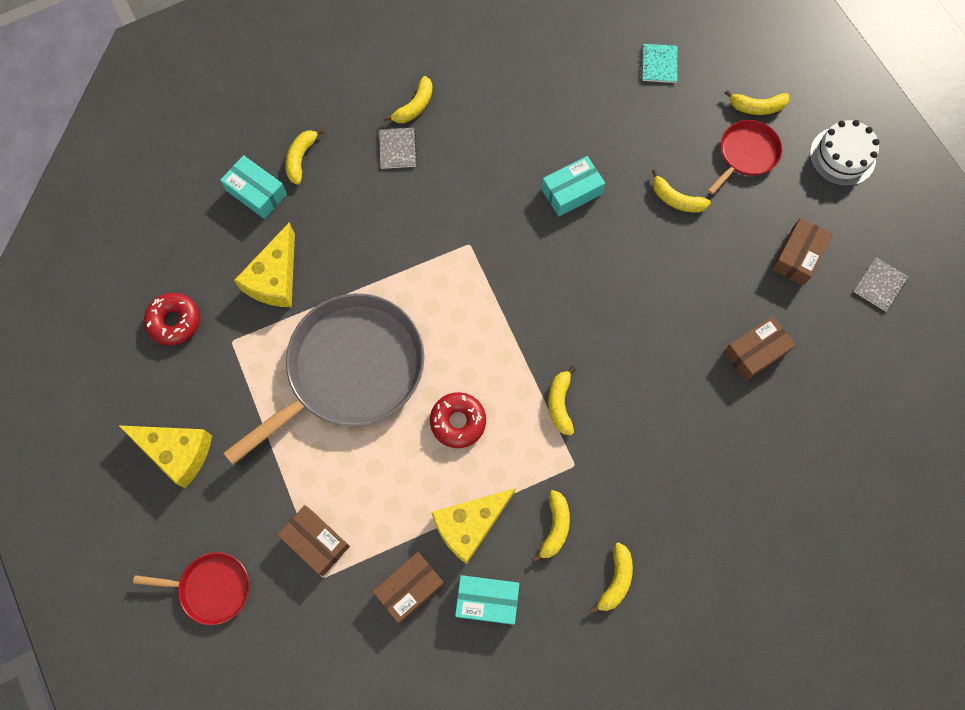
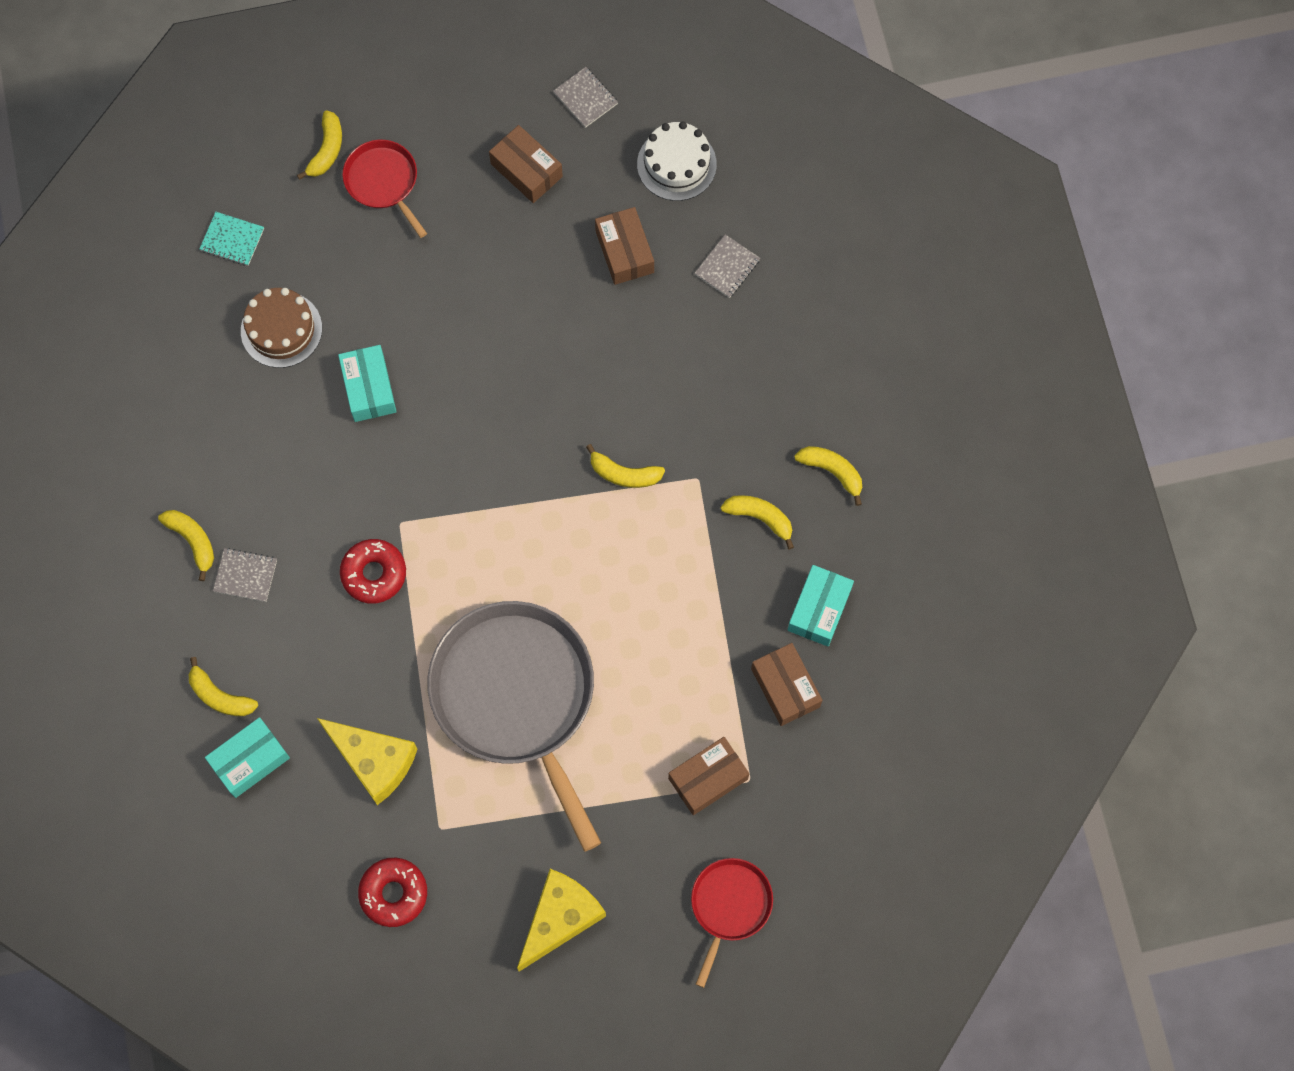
camera: 75 degrees left, 0 degrees up
(458, 422) = (614, 590): red donut -> red donut (374, 574)
(469, 525) = (734, 607): yellow cheese -> none
(599, 117) = (281, 329): none -> brown cake
(676, 199) = (416, 276): yellow banana -> none
(772, 440) = (727, 267): none -> grey notebook
(842, 156) = (420, 81): white cake -> white cake (676, 164)

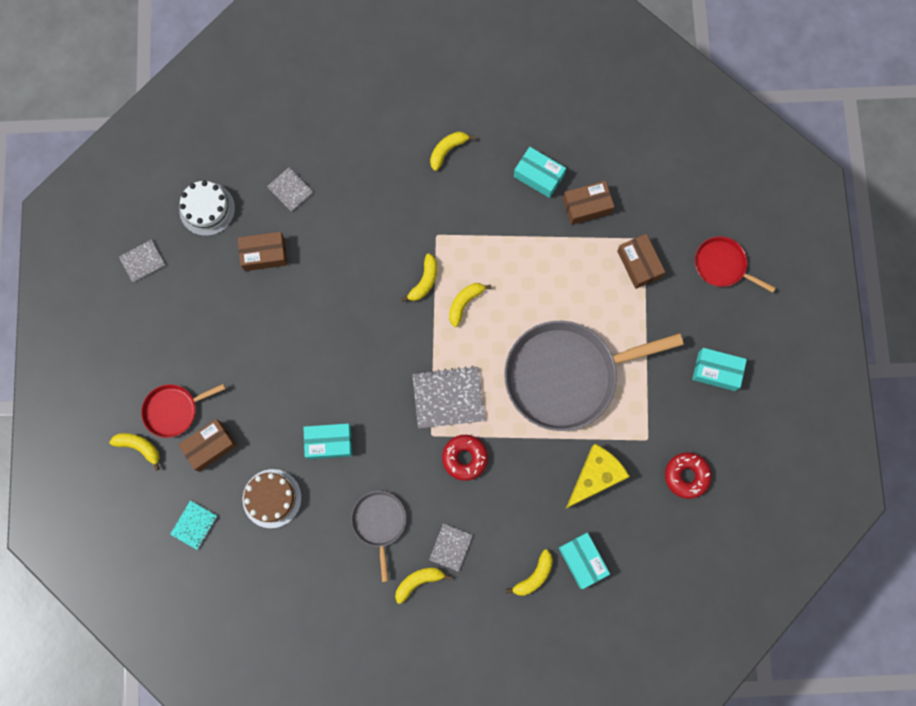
camera: 80 degrees left, 5 degrees up
(267, 475) = (379, 523): none -> grey pan
(457, 536) = (448, 398): none -> grey notebook
(526, 170) = (188, 310): brown box -> brown box (210, 446)
(560, 918) = (716, 371): yellow cheese -> turquoise box
(760, 518) = (471, 201): yellow banana -> yellow banana (464, 303)

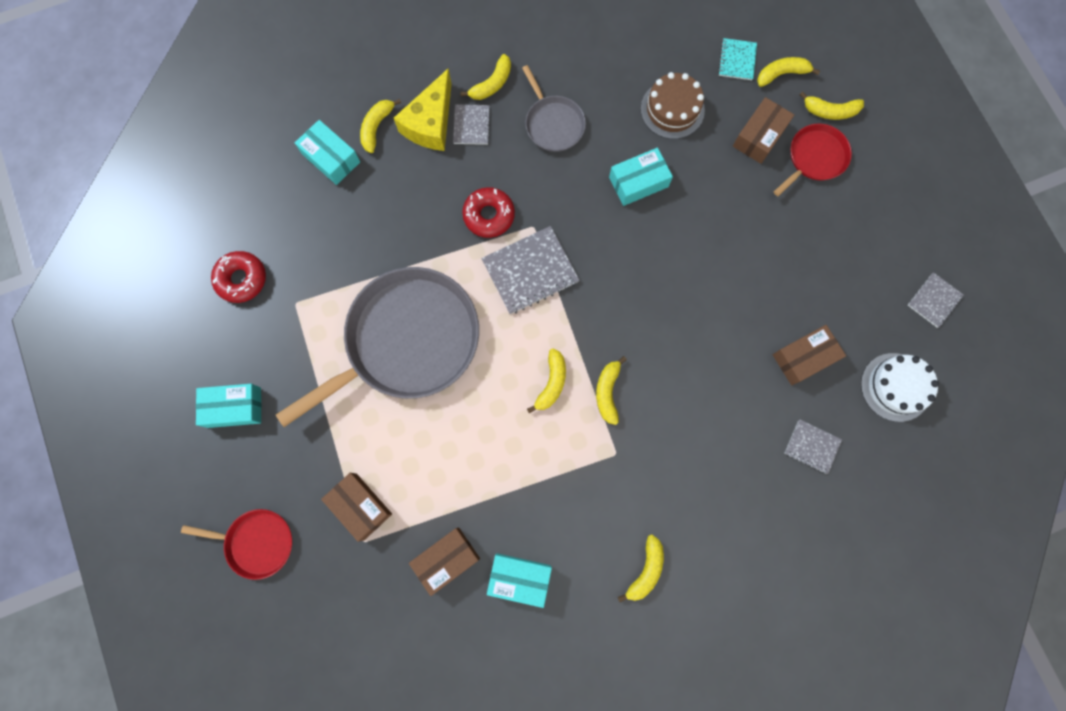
camera: 160 degrees right, 0 degrees up
(162, 497) = (781, 74): none -> yellow banana
(595, 476) = (342, 244): yellow cheese -> yellow cheese (430, 123)

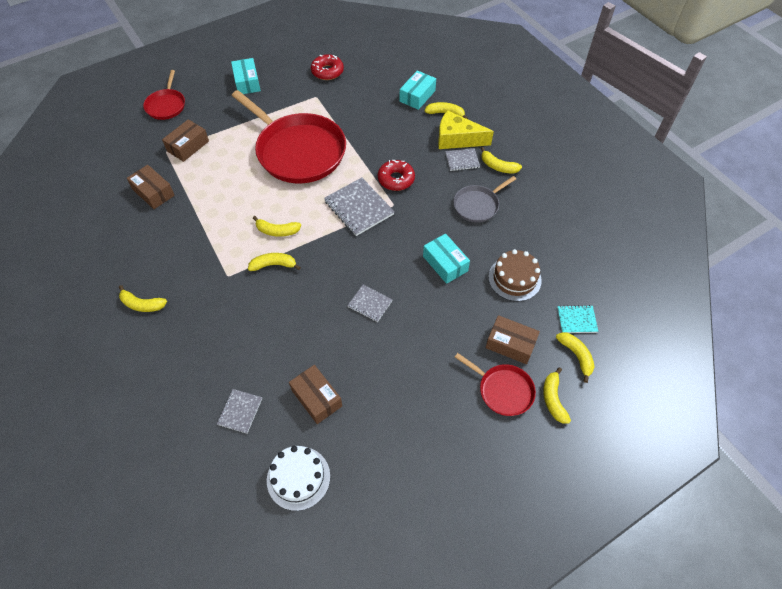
camera: 80 degrees right, 20 degrees down
(406, 341) = (298, 151): grey pan -> red pan
(519, 578) = (139, 232): turquoise box -> none
(934, 300) = (387, 508): grey notebook -> grey notebook (370, 304)

